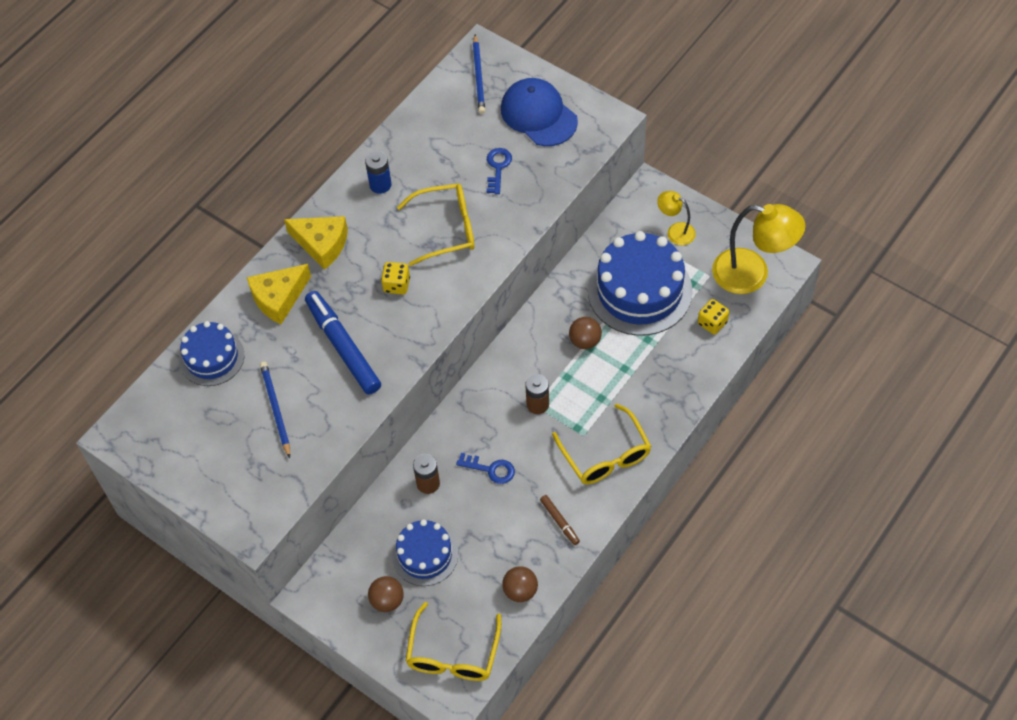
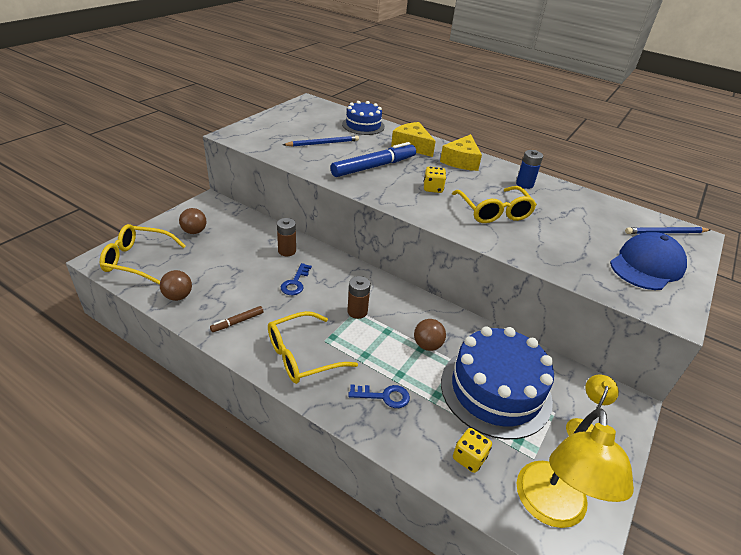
camera: 80 degrees right, 20 degrees down
(425, 555) = (226, 248): blue cake -> none
(498, 168) = (571, 240): blue key -> blue key (384, 396)

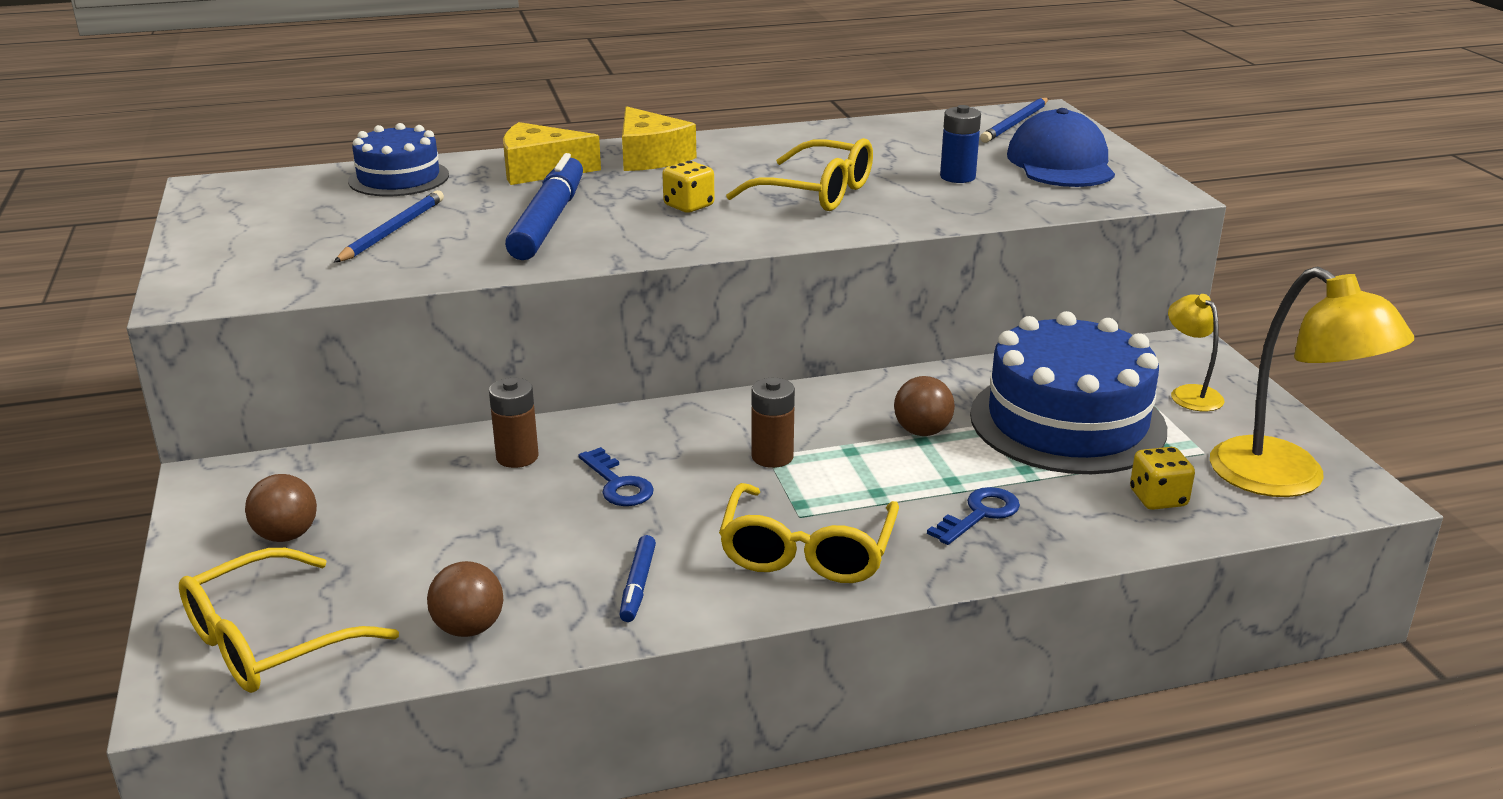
camera: 45 degrees left, 10 degrees down
(237, 322) = (638, 585): brown marker -> blue marker
(524, 184) = (783, 146): blue battery -> blue battery (957, 177)

